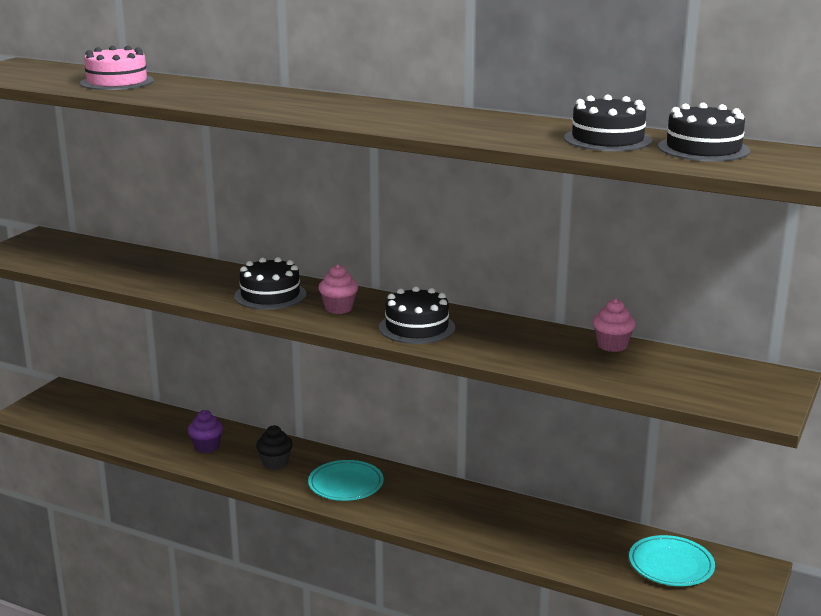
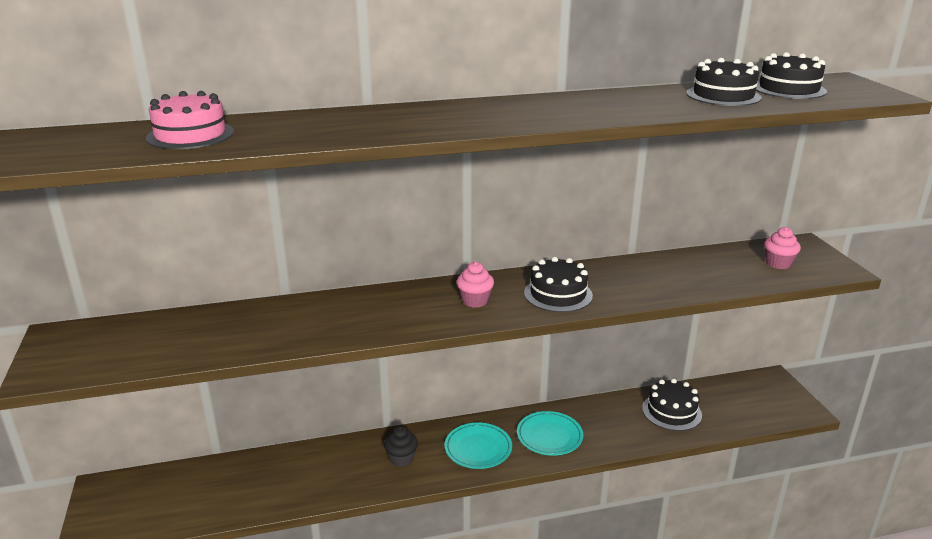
camera: 40 degrees left, 5 degrees up
(206, 447) = (325, 474): purple cupcake -> none
(270, 295) = (401, 311): black cake -> black cake (671, 411)
(612, 345) = (690, 258): pink cupcake -> pink cupcake (778, 263)
(671, 565) = (736, 400): turquoise plate -> turquoise plate (549, 436)

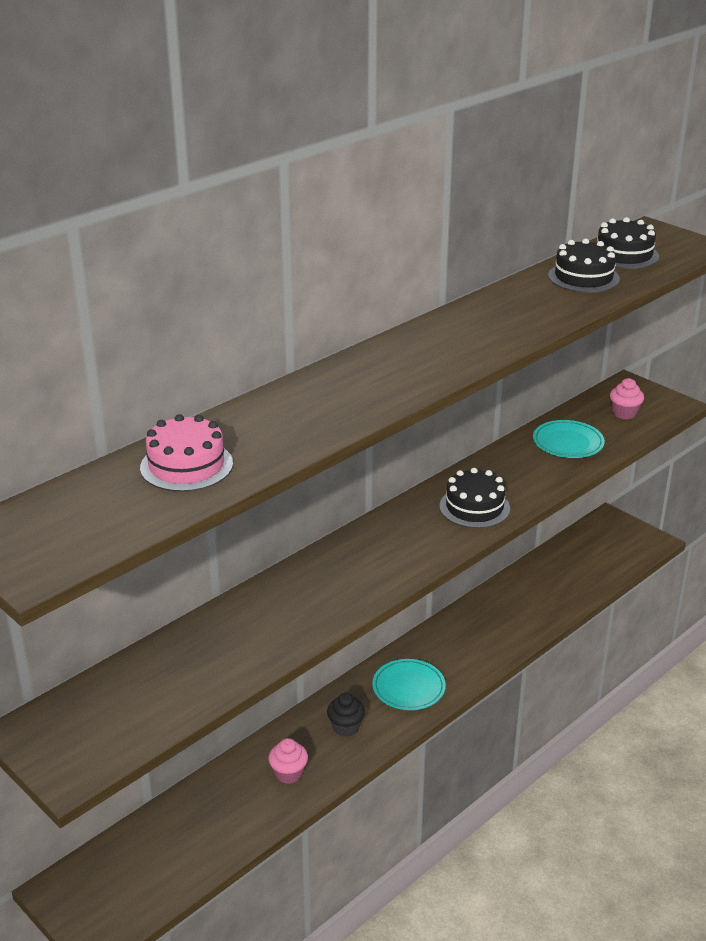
camera: 30 degrees left, 5 degrees up
(475, 301) = (409, 540): pink cupcake -> pink cupcake (288, 773)
(549, 436) = (462, 649): turquoise plate -> turquoise plate (568, 443)
(671, 411) = (549, 584): black cake -> none

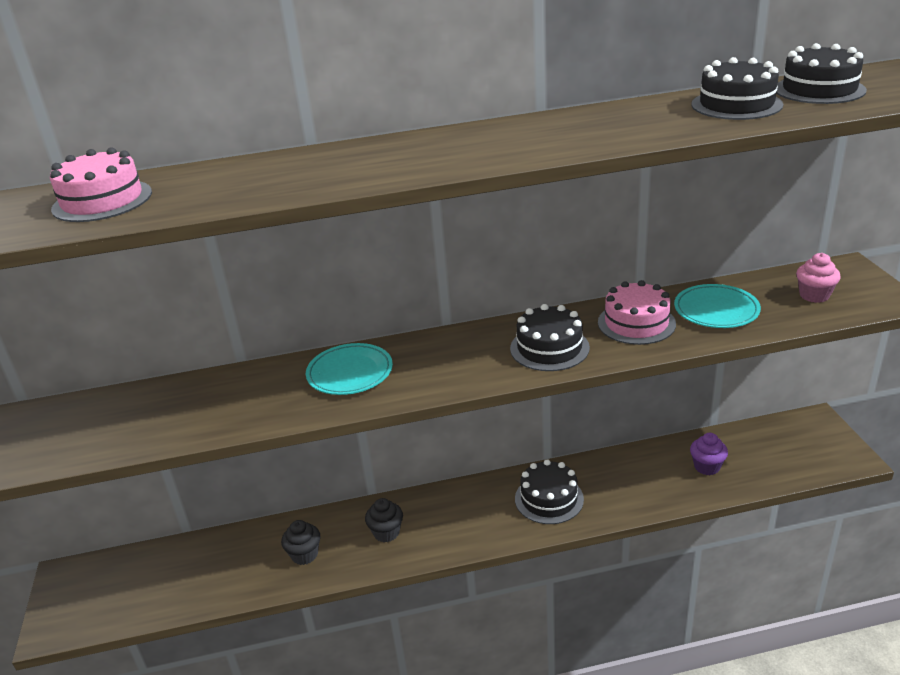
camera: 35 degrees right, 0 degrees up
(288, 773) = (304, 555): pink cupcake -> black cupcake
(408, 688) = (472, 518): turquoise plate -> turquoise plate (350, 373)
(458, 650) = (549, 499): none -> black cake
(520, 469) = (636, 323): none -> pink cake
(558, 582) = (707, 467): none -> purple cupcake

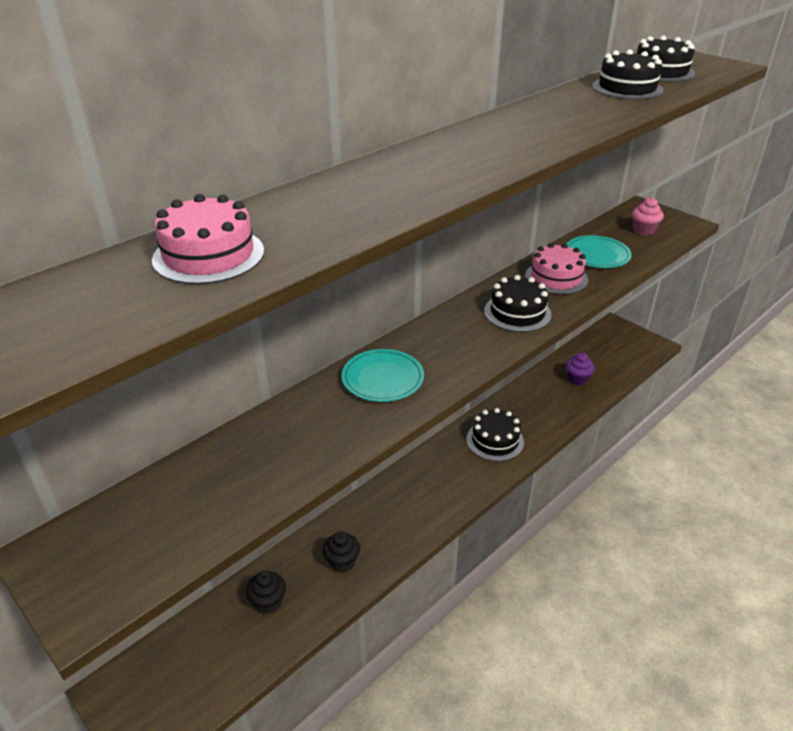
camera: 35 degrees left, 5 degrees up
(386, 532) = (395, 515): black cupcake -> black cupcake (268, 602)

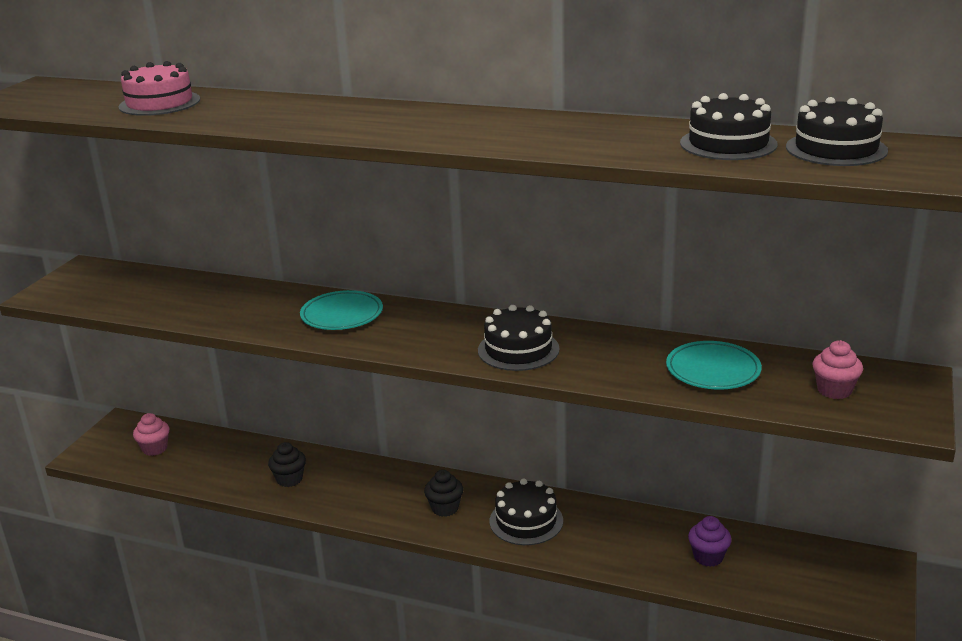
camera: 65 degrees right, 10 degrees down
(196, 664) = (155, 448): none -> pink cupcake
(268, 602) = (227, 458): black cupcake -> black cupcake (445, 508)
(556, 277) = (622, 355): pink cake -> none

